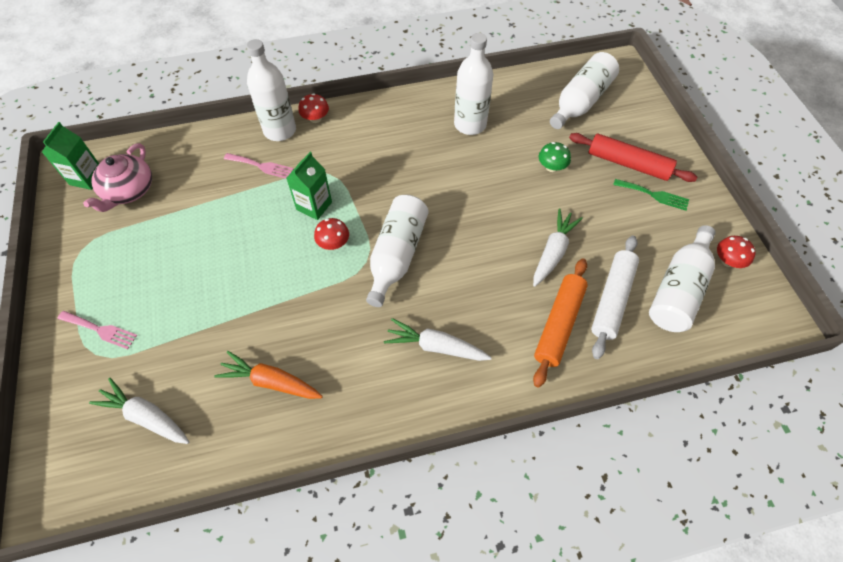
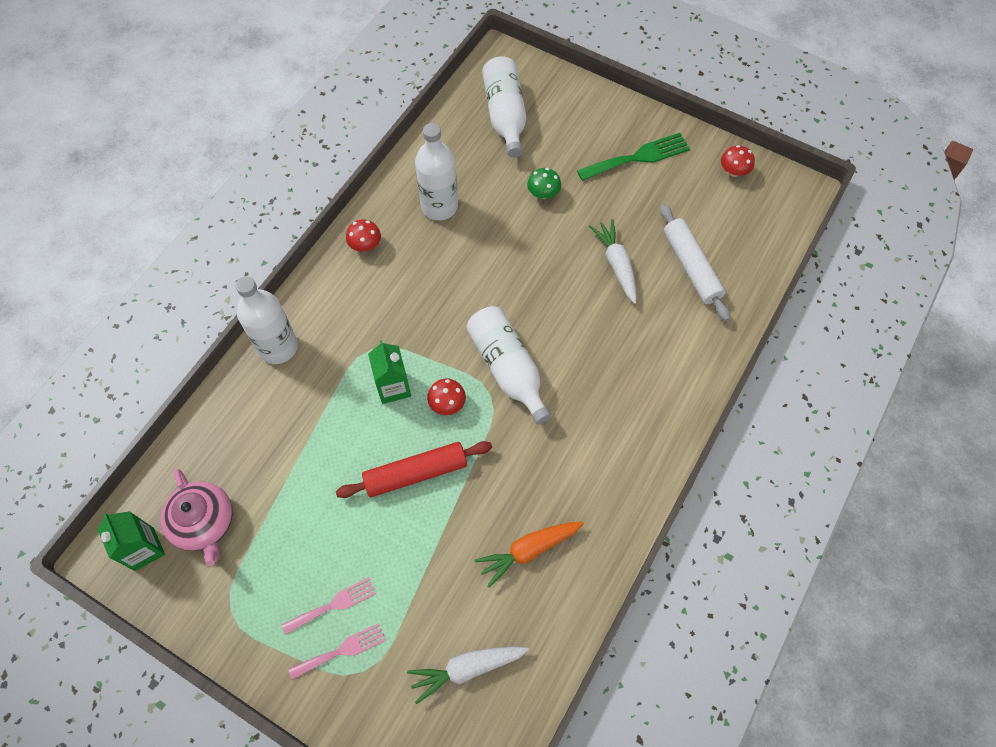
camera: 45 degrees left, 5 degrees up
(261, 166) = (303, 393): pink fork -> pink fork (333, 605)
(315, 118) = (297, 309): red mushroom -> red mushroom (365, 245)
(436, 346) = (614, 411): white carrot -> none
(558, 324) = (676, 318): orange rolling pin -> none
(628, 164) = (595, 145): red rolling pin -> red rolling pin (415, 473)
(654, 195) = (638, 157): green fork -> green fork, size x1.56
(678, 289) = (724, 221): white bottle -> none

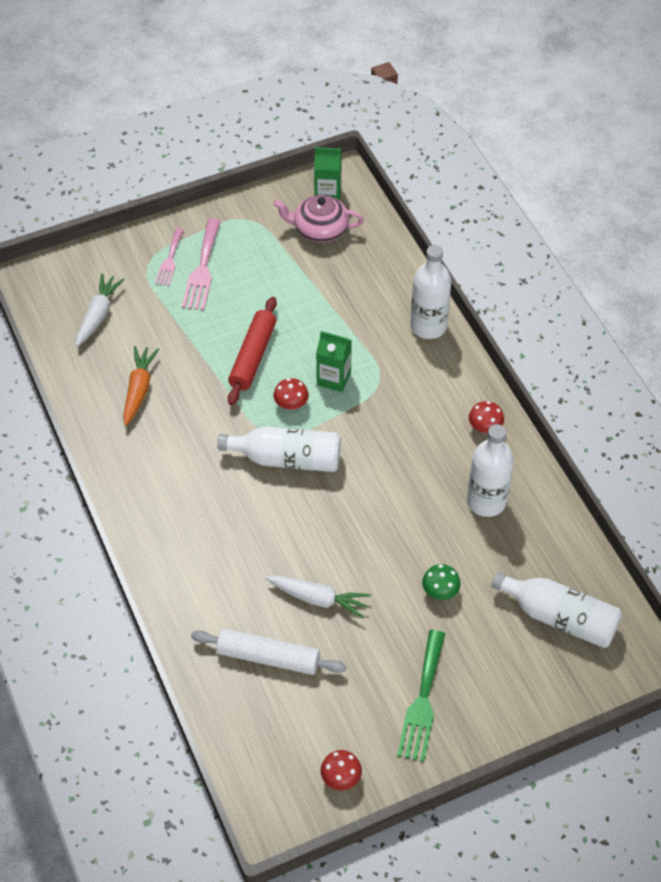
camera: 125 degrees right, 10 degrees down
(333, 605) = (202, 269): pink fork -> pink fork, size x1.56

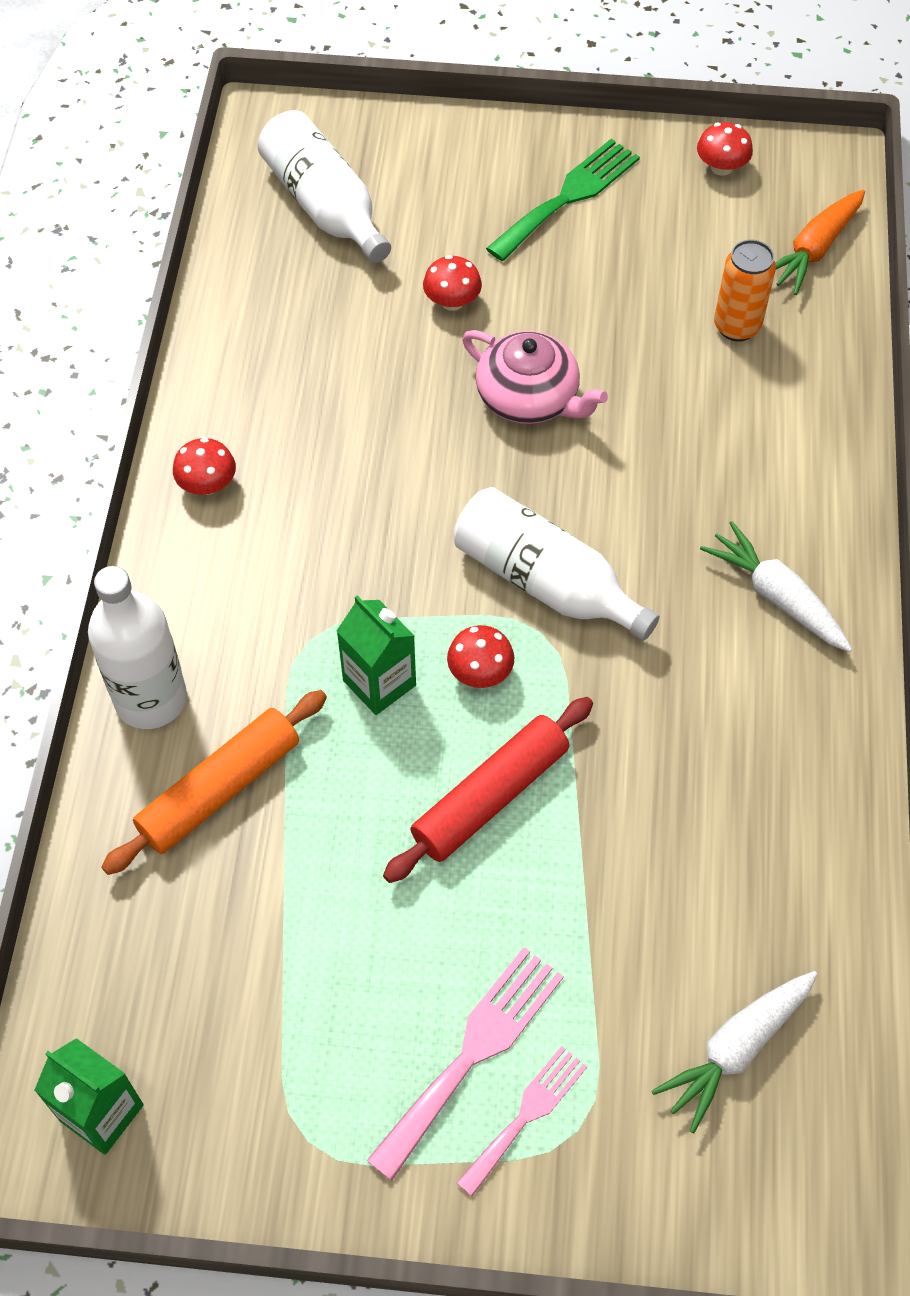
camera: 150 degrees left, 5 degrees up
(139, 389) = (730, 834): orange carrot -> orange carrot (814, 250)
(268, 657) = (737, 326): white rolling pin -> orange can
(318, 599) = (624, 365): white carrot -> white carrot (776, 596)
(319, 229) = (182, 1025): pink teapot -> pink teapot (529, 398)
(370, 307) = (219, 789): none -> orange rolling pin
(440, 591) = (452, 301): green mushroom -> red mushroom
(486, 501) = (297, 381): white bottle -> none

